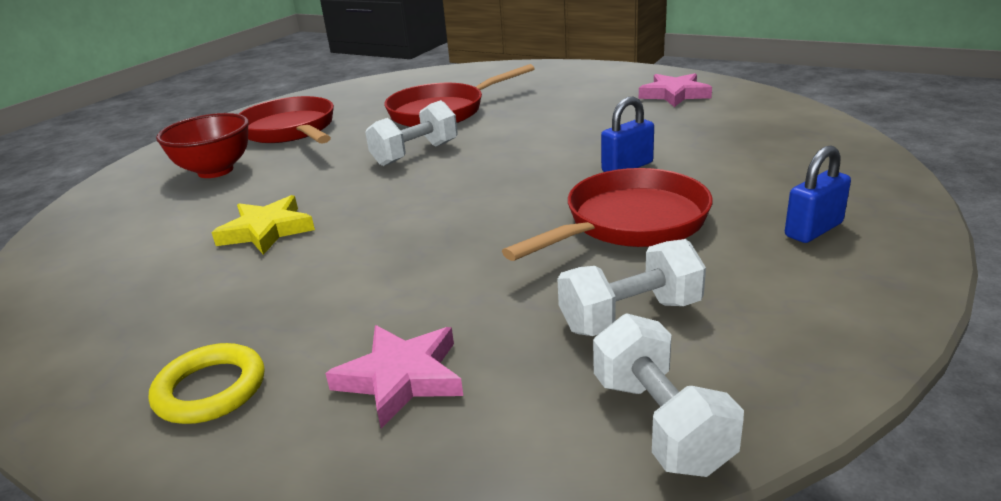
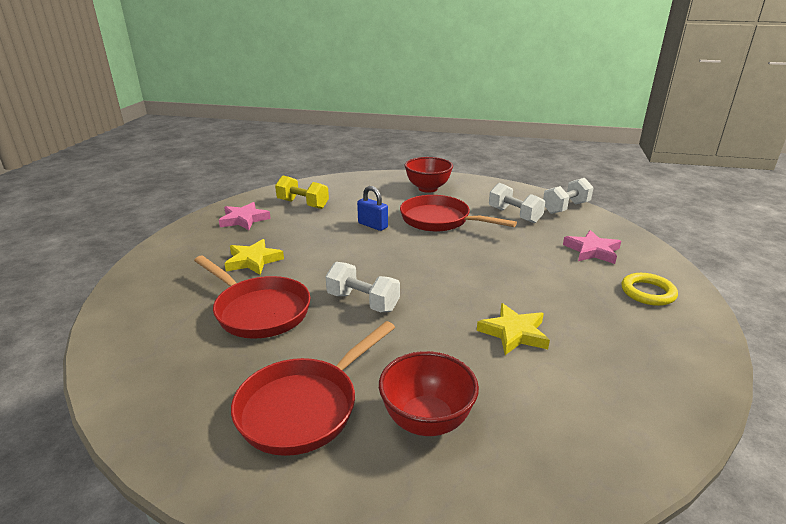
camera: 110 degrees left, 0 degrees up
(551, 104) = (253, 261): none -> yellow star
(727, 123) = (303, 204): none -> yellow dumbbell
(813, 230) = (427, 188): blue padlock -> red bowl

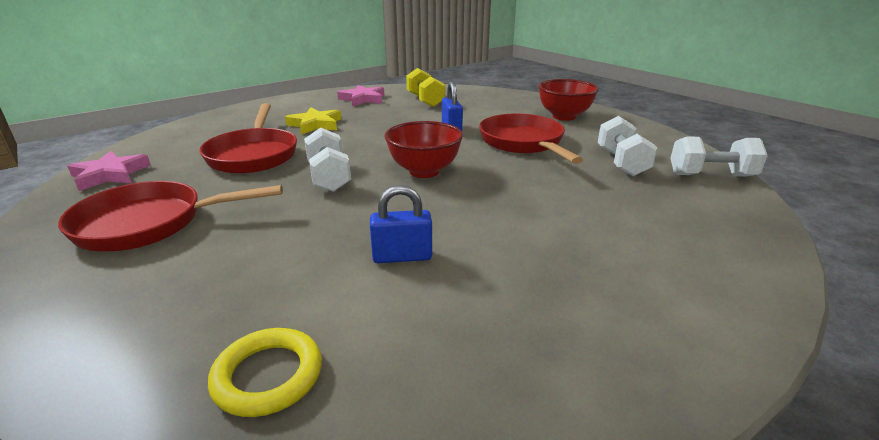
camera: 40 degrees right, 0 degrees up
(426, 421) = (190, 279): red bowl -> red bowl (424, 171)
(514, 333) = (402, 257): yellow star -> blue padlock
(592, 251) = (662, 226): pink star -> pink star (110, 175)
(648, 292) = (660, 299): yellow ring -> yellow ring (268, 376)

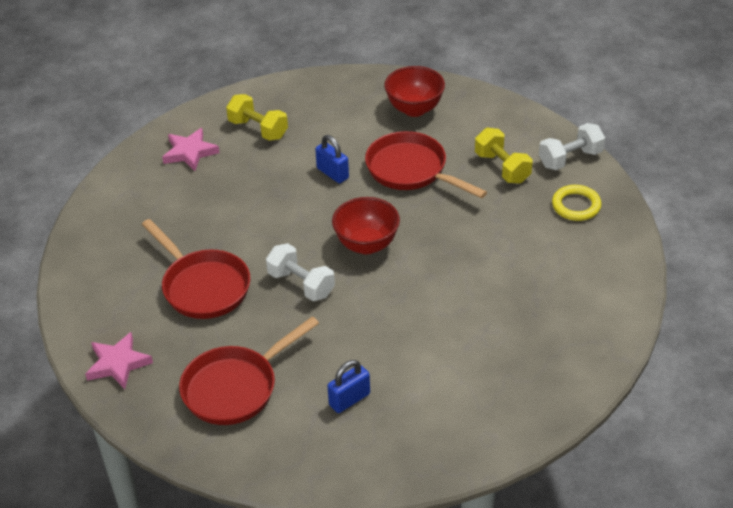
camera: 30 degrees left, 15 degrees up
(268, 376) = (441, 430): yellow ring -> yellow ring (576, 206)
(315, 124) = (199, 219): yellow star -> none
(402, 257) = (432, 333): blue padlock -> blue padlock (349, 399)
(621, 162) = (502, 168): white dumbbell -> yellow dumbbell

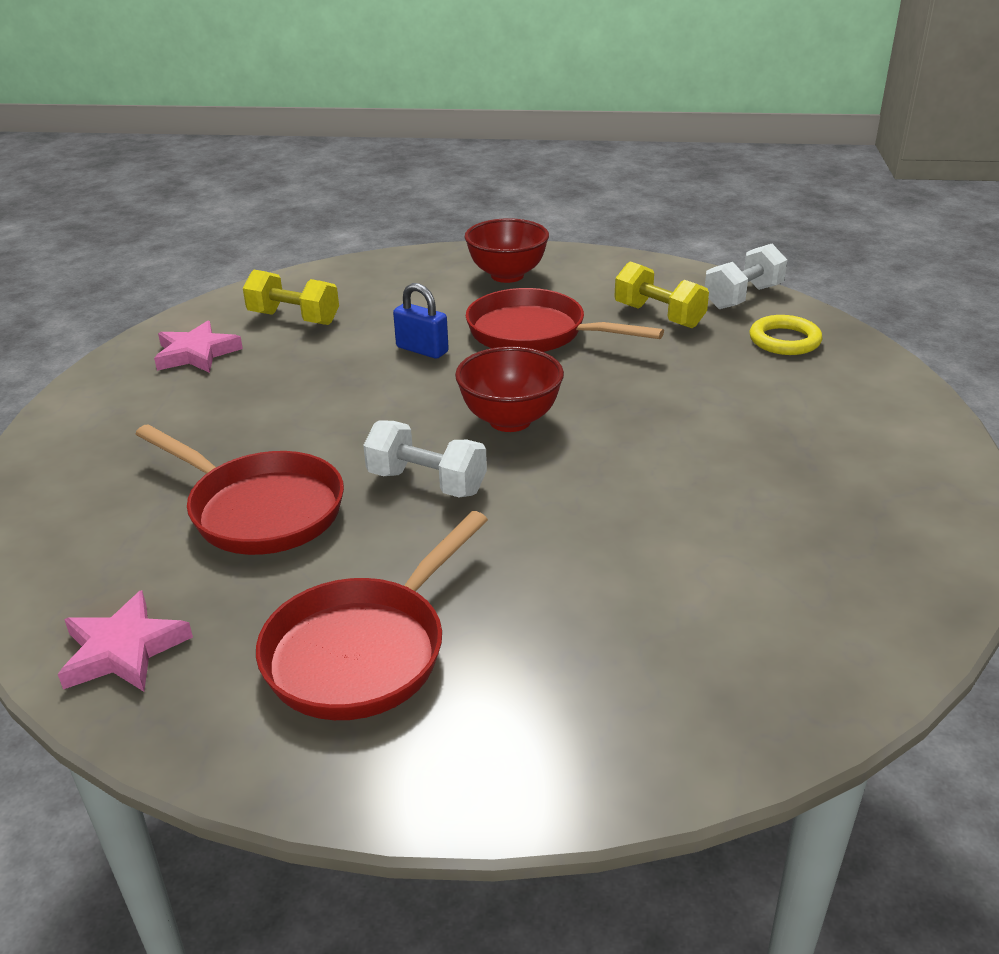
camera: 15 degrees left, 10 degrees down
(349, 399) = (582, 633): blue padlock -> none

